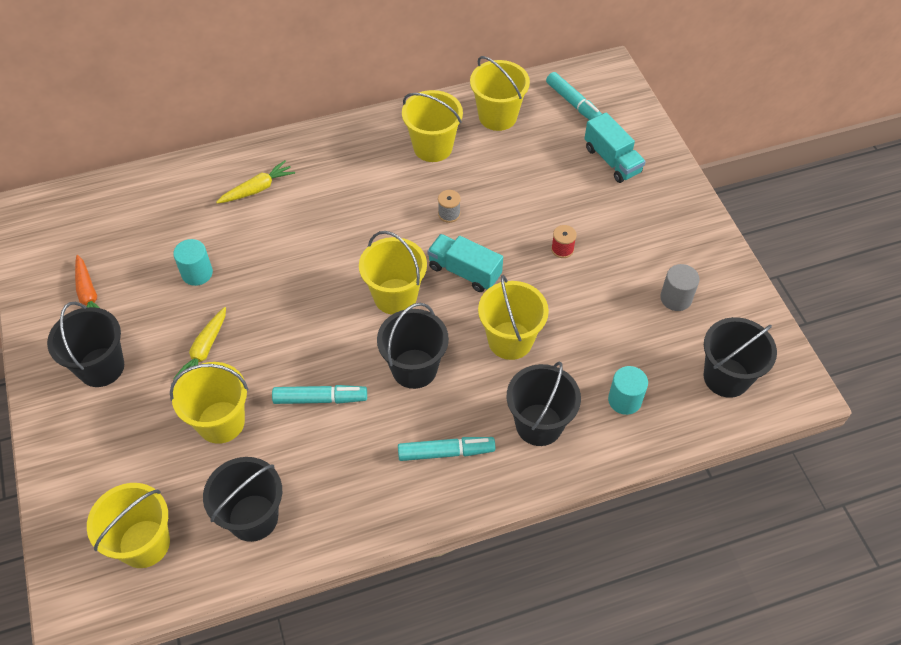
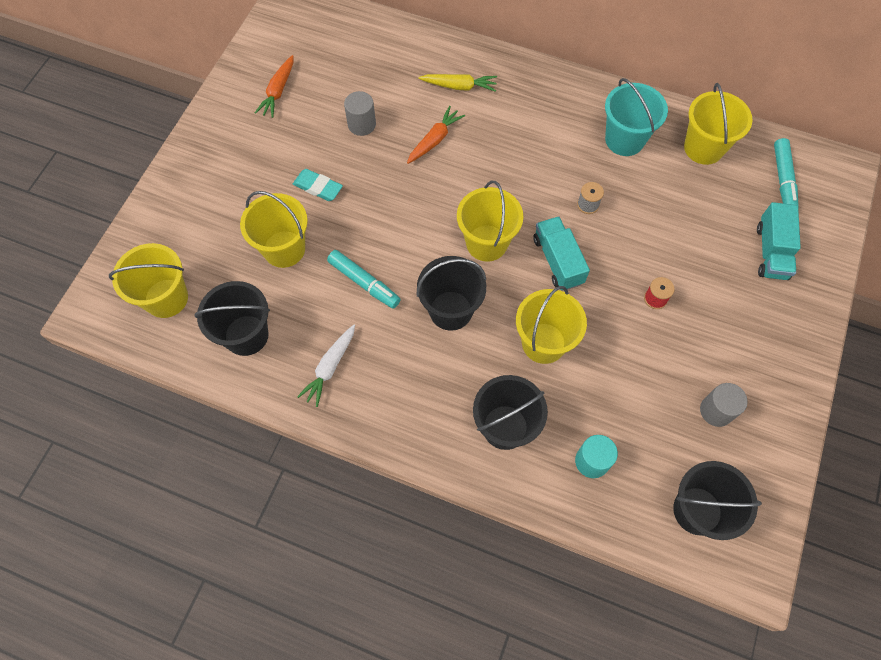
camera: 40 degrees right, 10 degrees up
(101, 367) = (243, 151): black bucket -> none
(197, 273) = (362, 124): turquoise cylinder -> grey cylinder
(204, 350) = (318, 187): yellow carrot -> turquoise eraser
(275, 244) = (435, 140): none -> orange carrot
(354, 487) = (330, 367): none -> white carrot
(433, 147) = (624, 140): yellow bucket -> turquoise bucket
(446, 452) = (416, 393): turquoise marker -> none

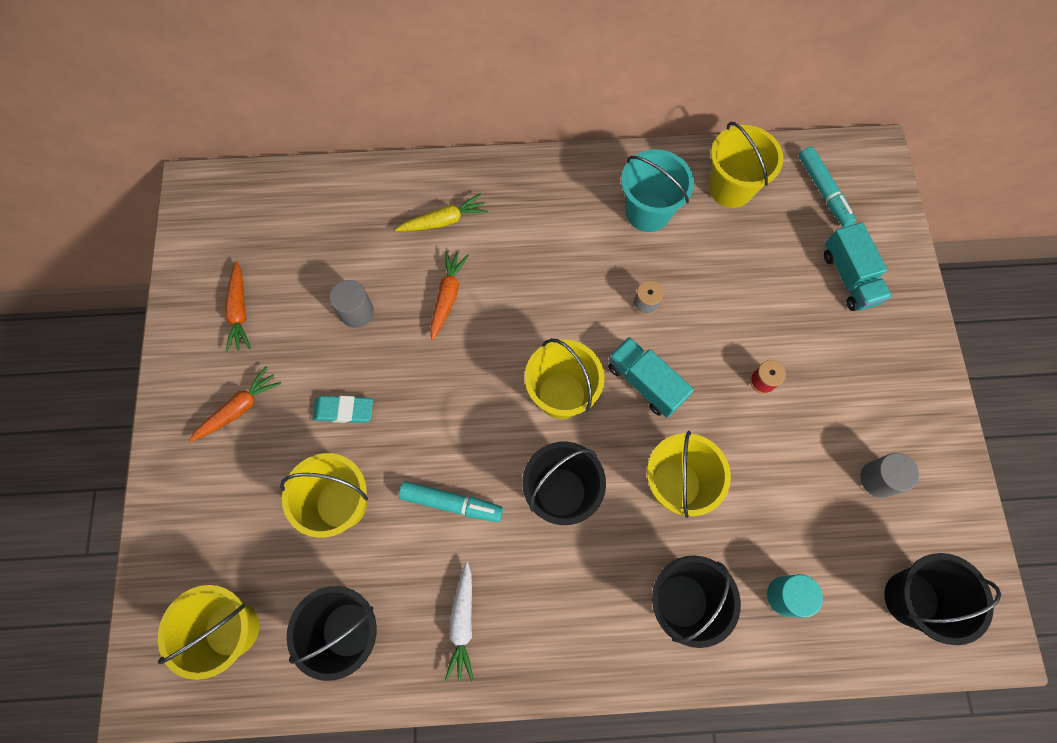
camera: 25 degrees left, 5 degrees up
(245, 156) = (239, 408): none -> orange carrot

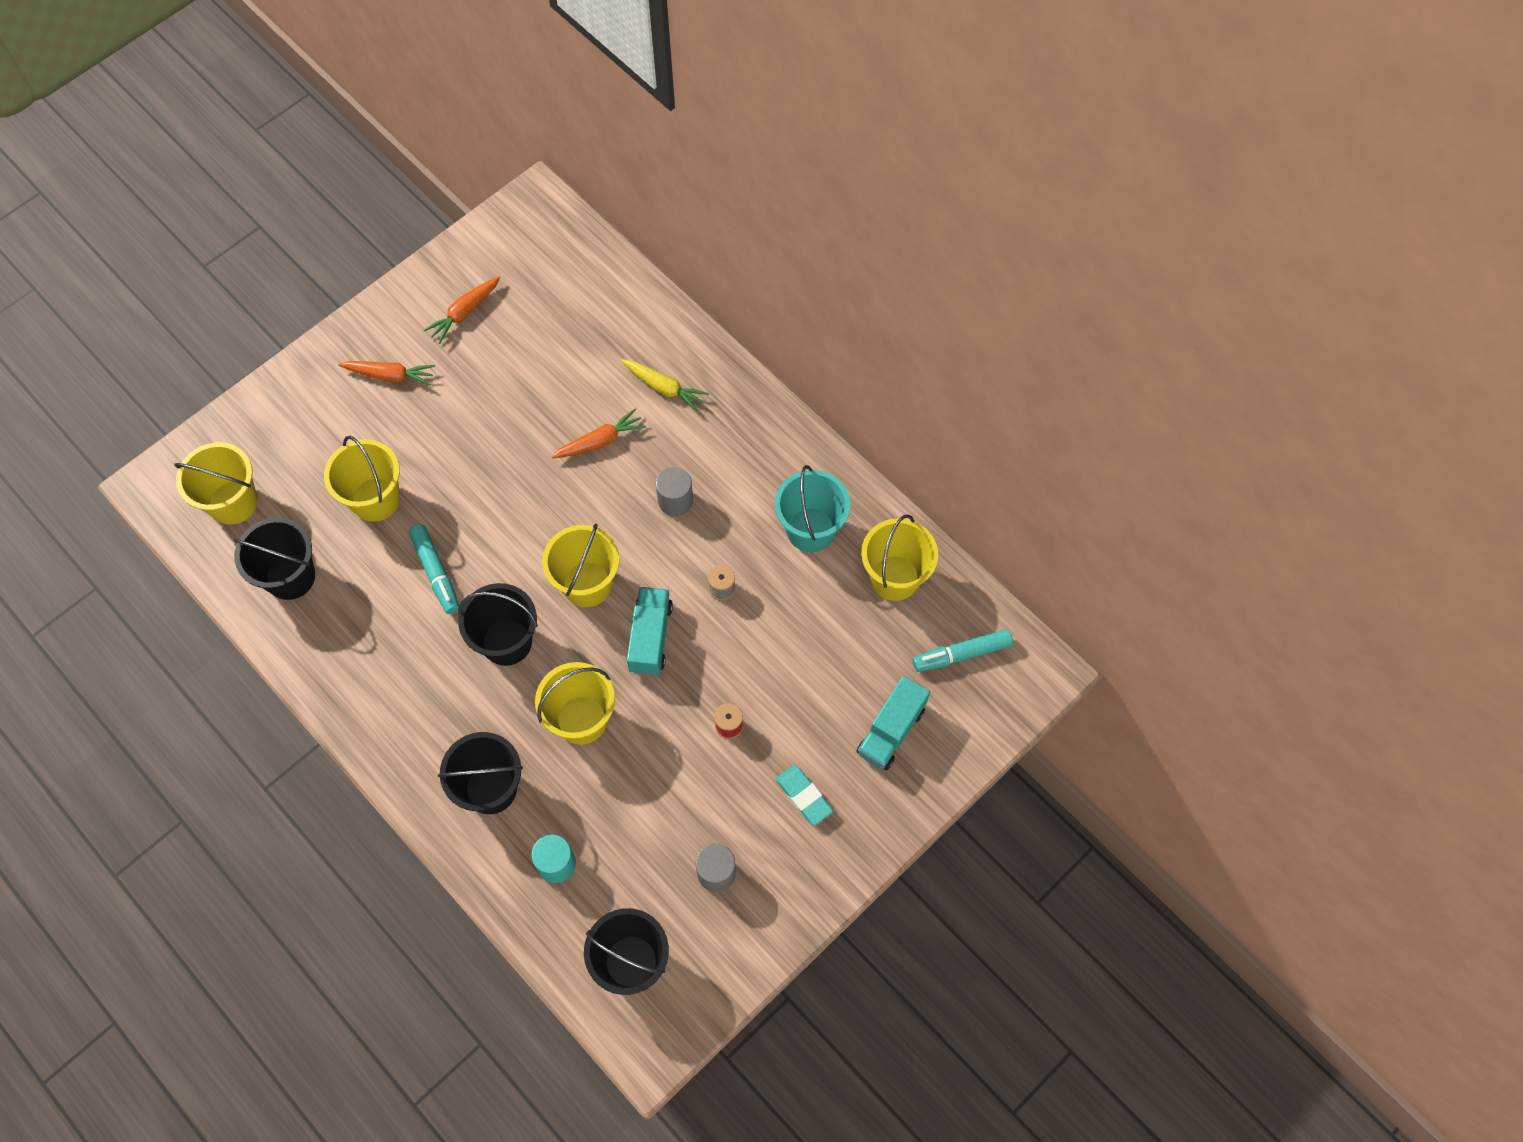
camera: 50 degrees right, 5 degrees down
(343, 410) = (446, 444): turquoise eraser -> turquoise eraser (803, 796)
(357, 312) = (532, 390): grey cylinder -> grey cylinder (675, 500)
(462, 623) = (353, 648): white carrot -> none
(823, 191) = (961, 654): turquoise marker -> turquoise marker turned 45 degrees clockwise

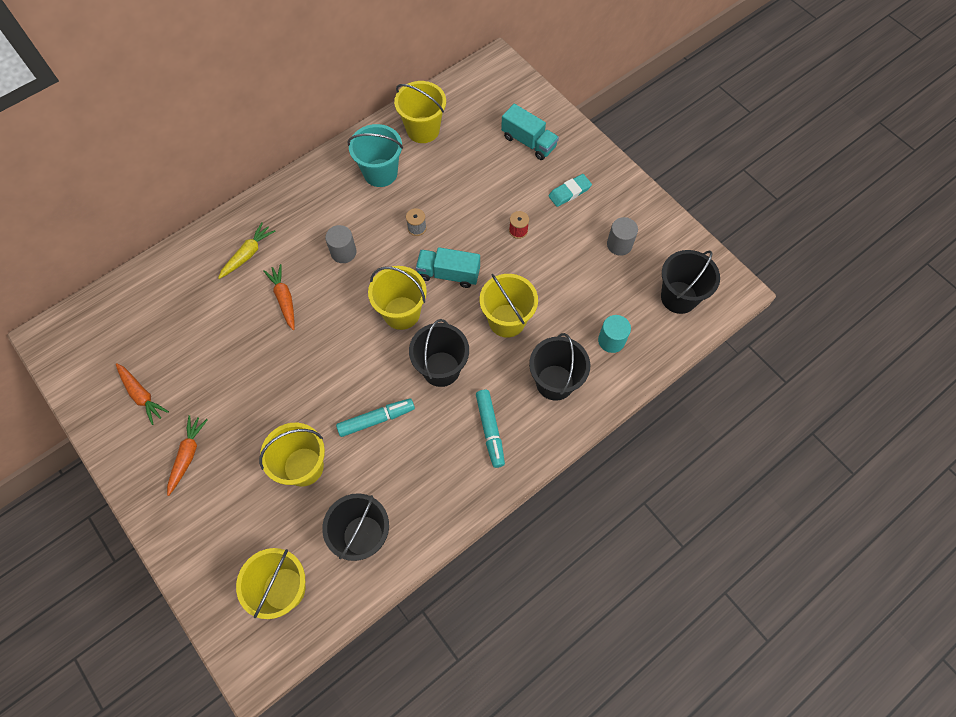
camera: 85 degrees left, 0 degrees up
(961, 654) = (480, 101): turquoise marker -> turquoise marker (490, 430)

